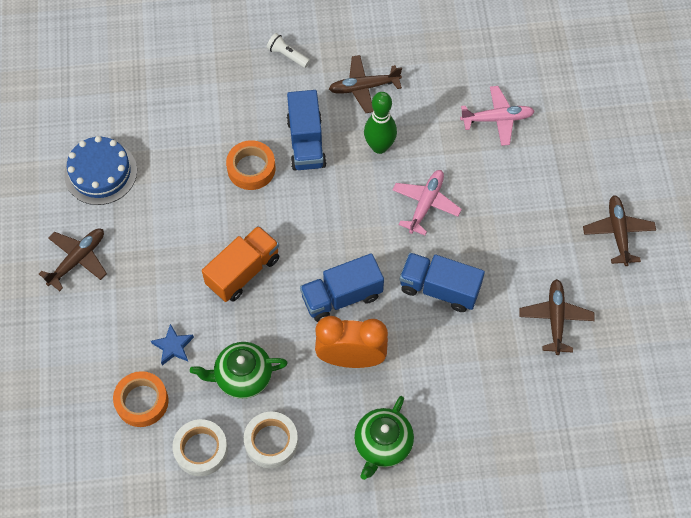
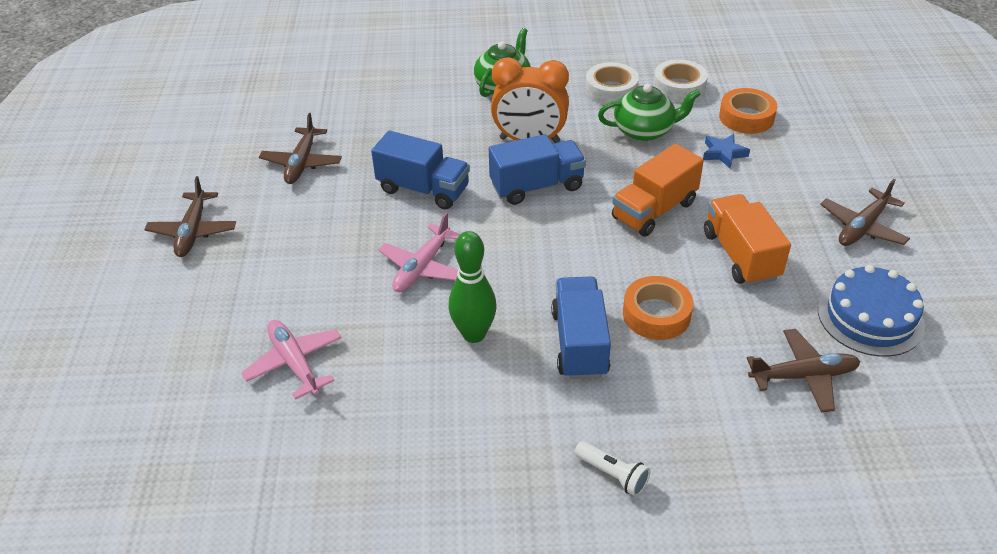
camera: 175 degrees left, 20 degrees down
(181, 226) = (740, 255): none -> orange truck
(364, 87) = (488, 416): brown plane -> brown plane (803, 376)
(497, 119) = (294, 363): pink plane -> pink plane turned 60 degrees clockwise

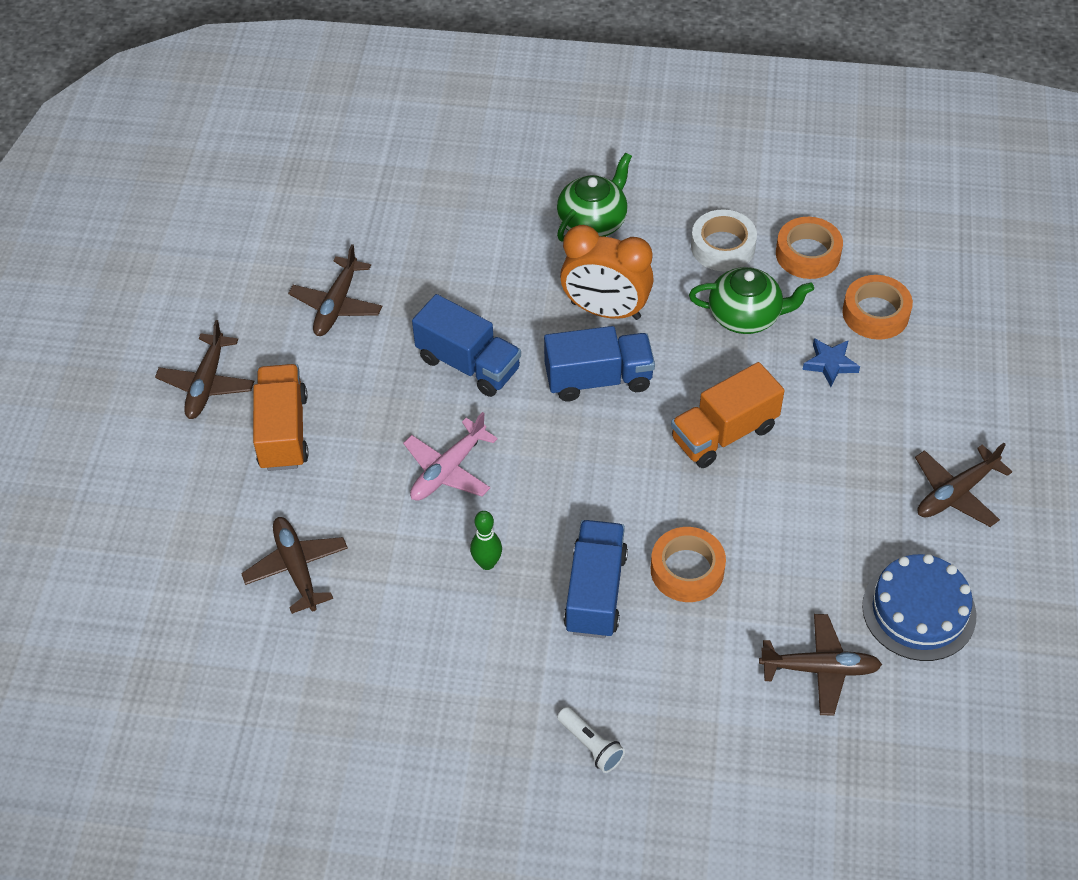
camera: 10 degrees right, 10 degrees up
(294, 363) = (296, 568): pink plane -> brown plane
(474, 334) = (487, 563): green bowling pin -> green bowling pin, size x0.63
(679, 87) = (807, 254): white tape -> orange tape
(740, 255) = (803, 509): orange truck -> orange truck (283, 431)

